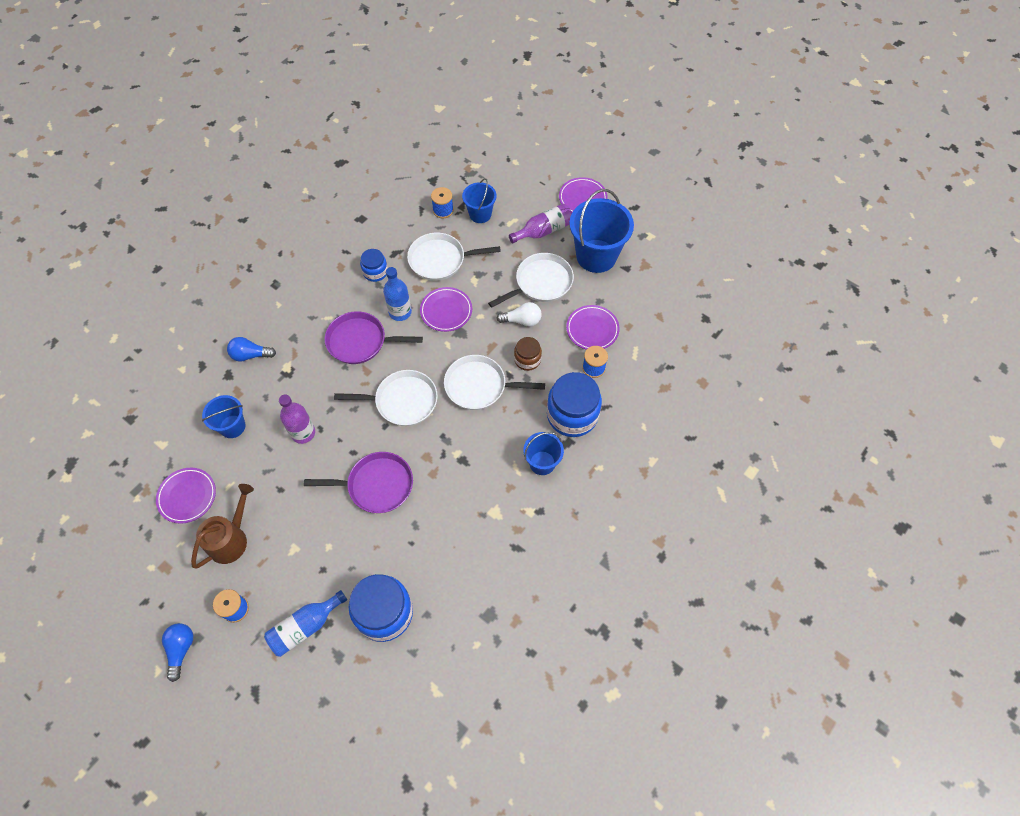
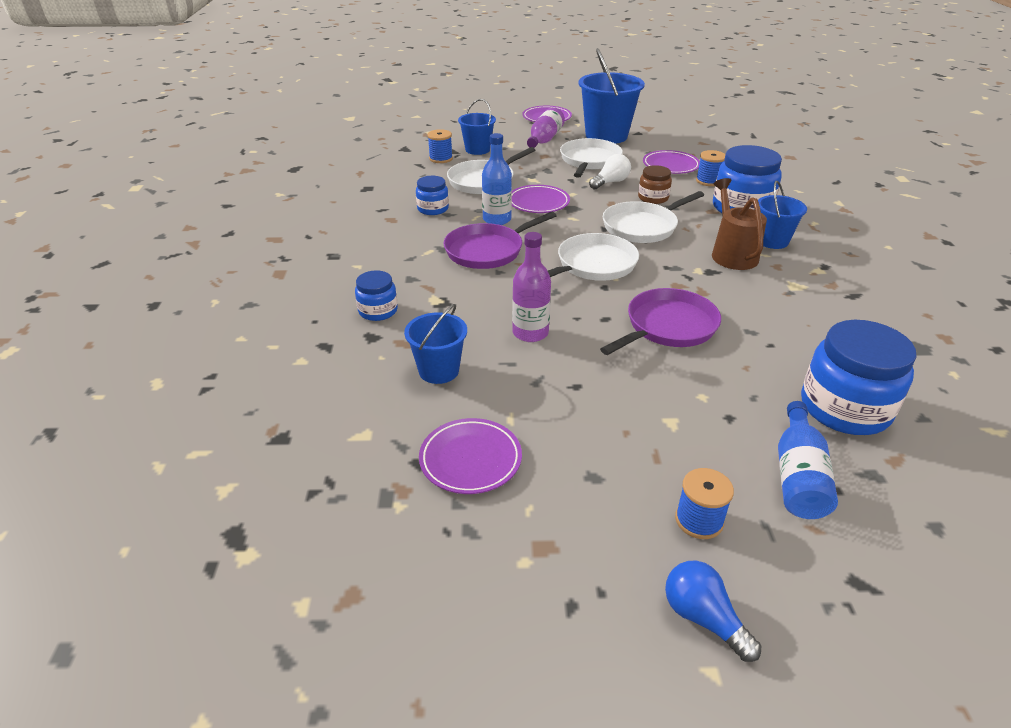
camera: 40 degrees left, 25 degrees down
(231, 539) = (587, 461): brown watering can -> brown watering can (732, 254)
(250, 355) = (378, 311): blue light bulb -> blue jar

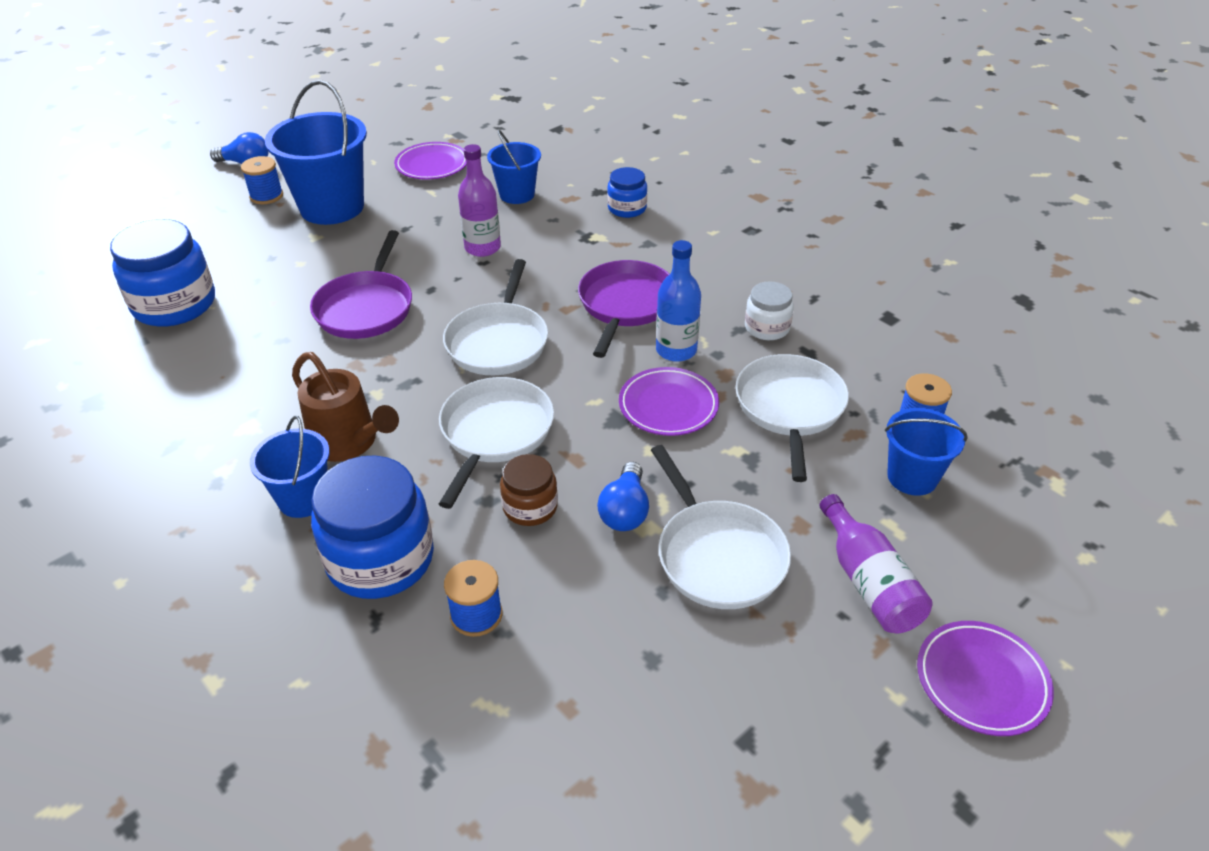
camera: 140 degrees right, 5 degrees up
(433, 209) = (767, 328): blue jar -> white jar
(606, 136) = (789, 677): blue bucket -> blue bucket (332, 207)
(610, 182) = (625, 511): white light bulb -> blue light bulb
(670, 165) = (575, 630): purple plate -> none
(798, 476) = (206, 242): blue bottle -> none

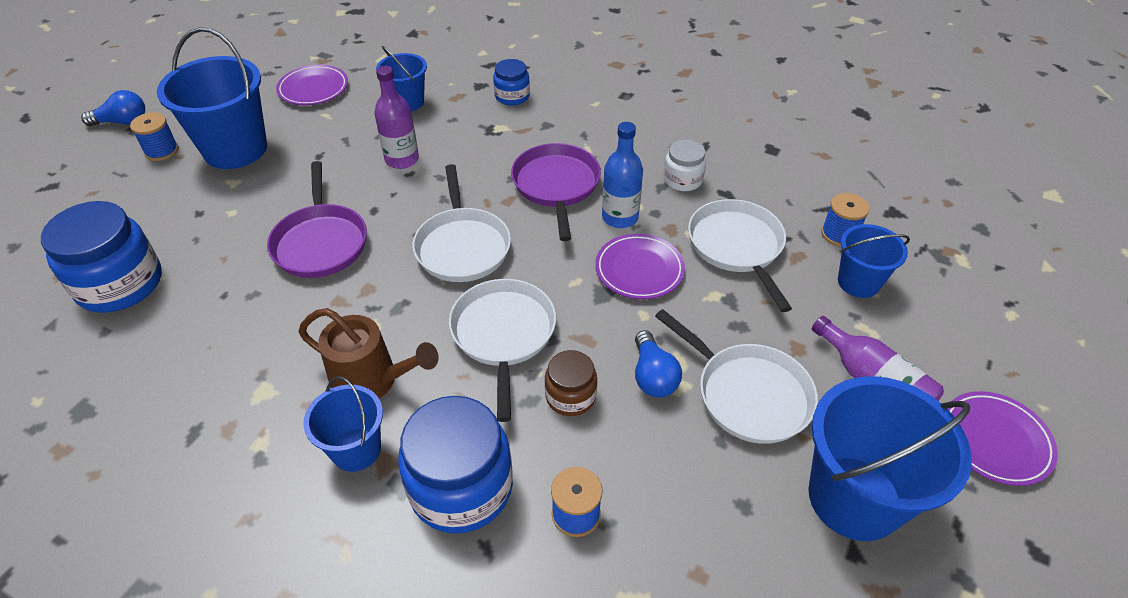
camera: 20 degrees left, 5 degrees up
(778, 688) = (854, 498): none -> blue bucket

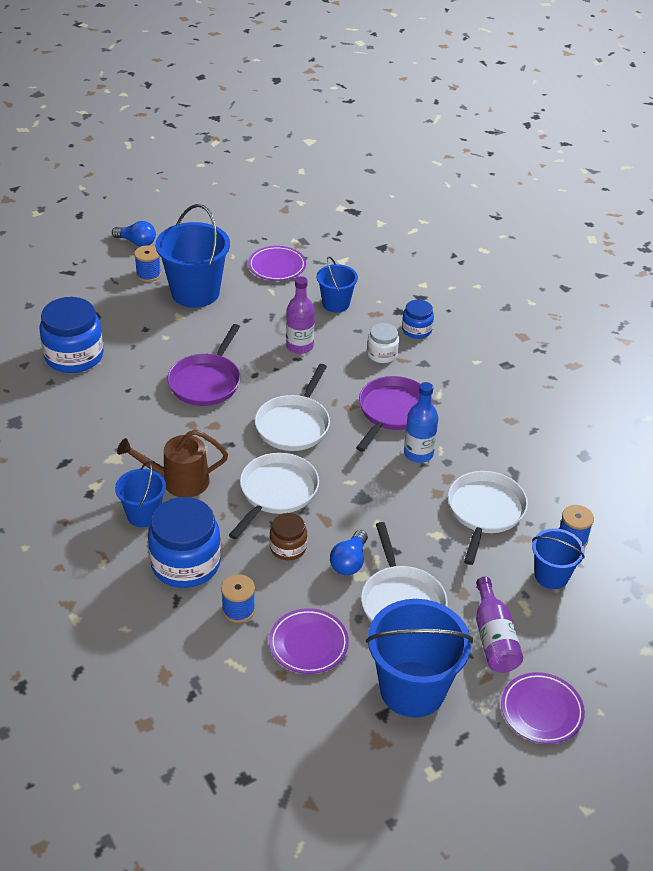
camera: 30 degrees right, 5 degrees down
(372, 380) = (178, 481): brown watering can -> brown watering can turned 120 degrees clockwise
(639, 270) = (400, 494): purple plate -> purple plate (308, 644)
(682, 180) = (490, 448): white jar -> white jar (382, 354)

